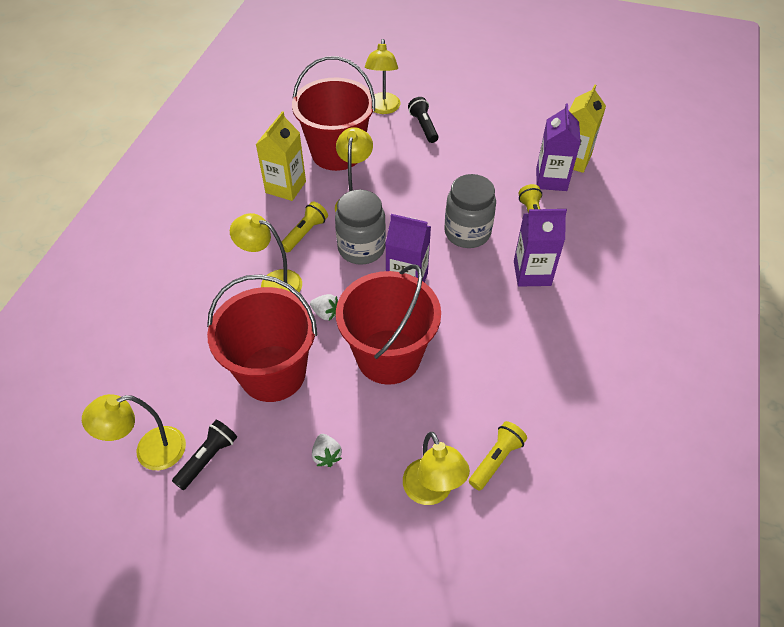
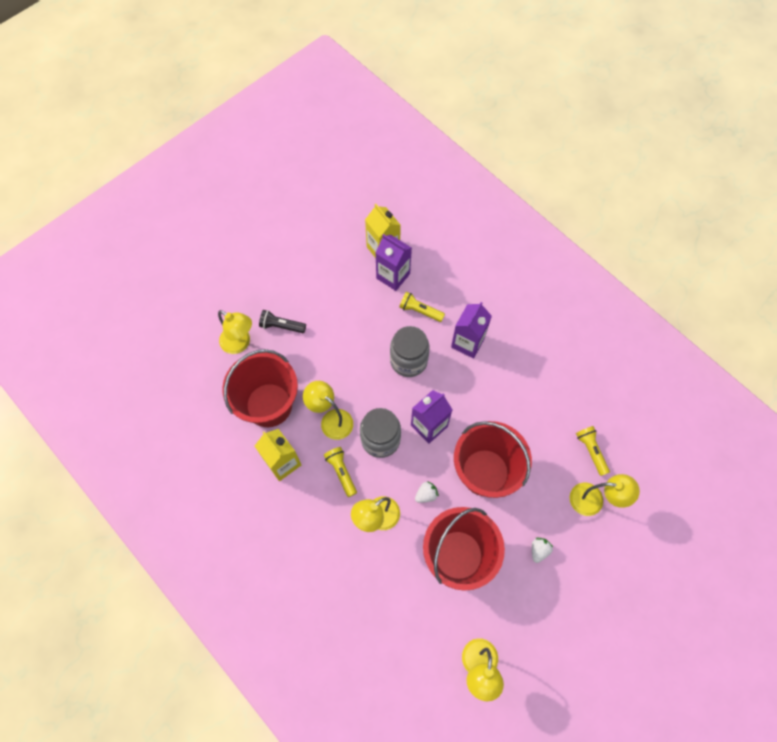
camera: 60 degrees left, 15 degrees up
(208, 458) = (503, 628): black flashlight -> none
(326, 455) = (539, 550): white strawberry -> white strawberry turned 75 degrees counterclockwise

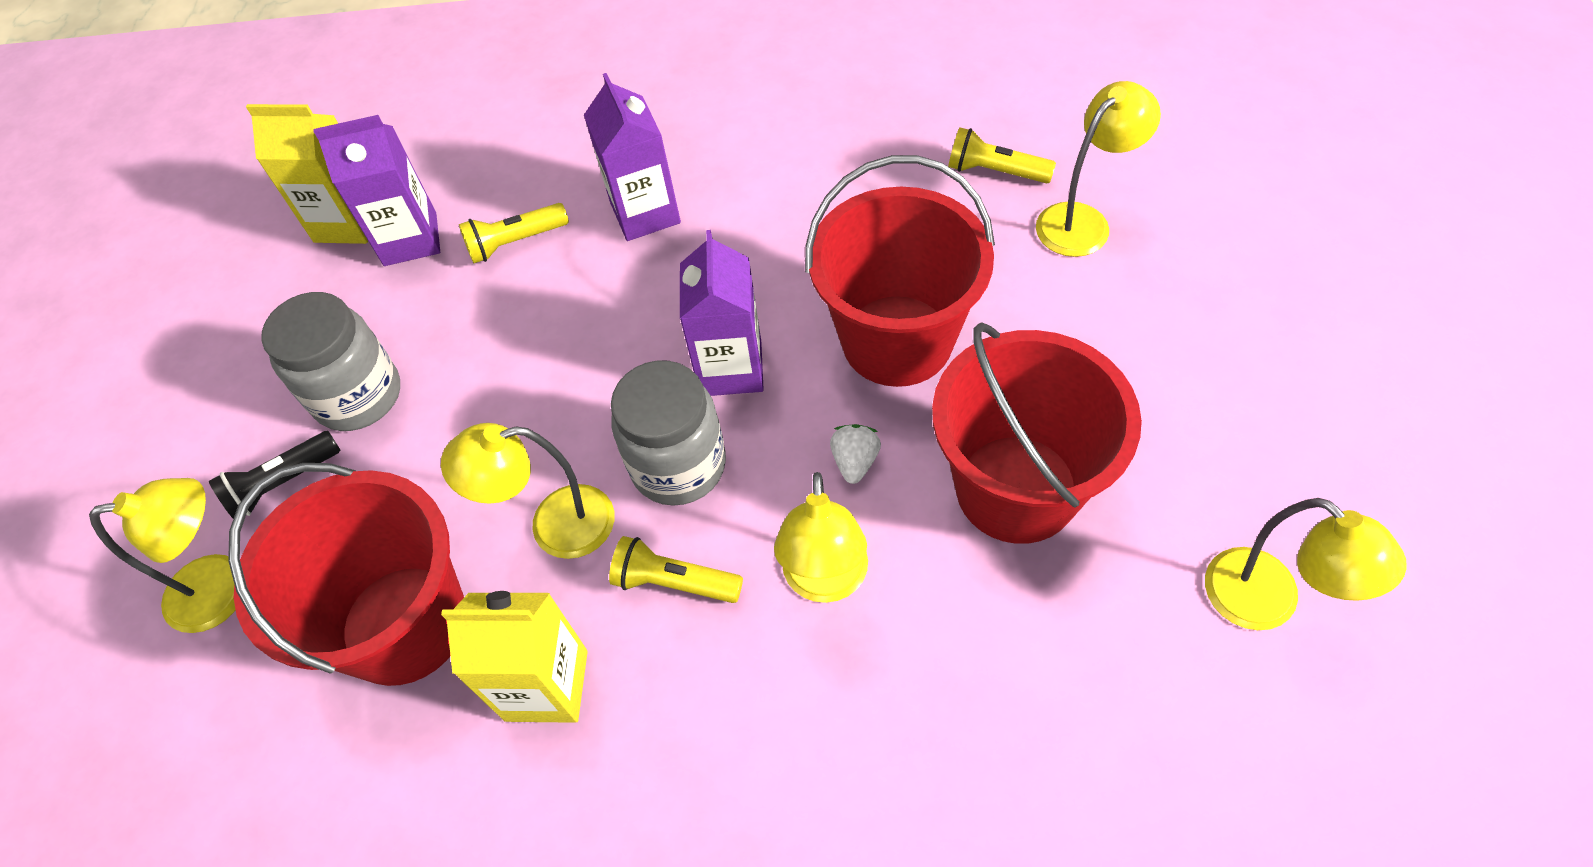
camera: 45 degrees left, 10 degrees down
(408, 361) = (582, 319): grey jar -> grey jar (358, 396)
(539, 550) = (1109, 354): white strawberry -> none

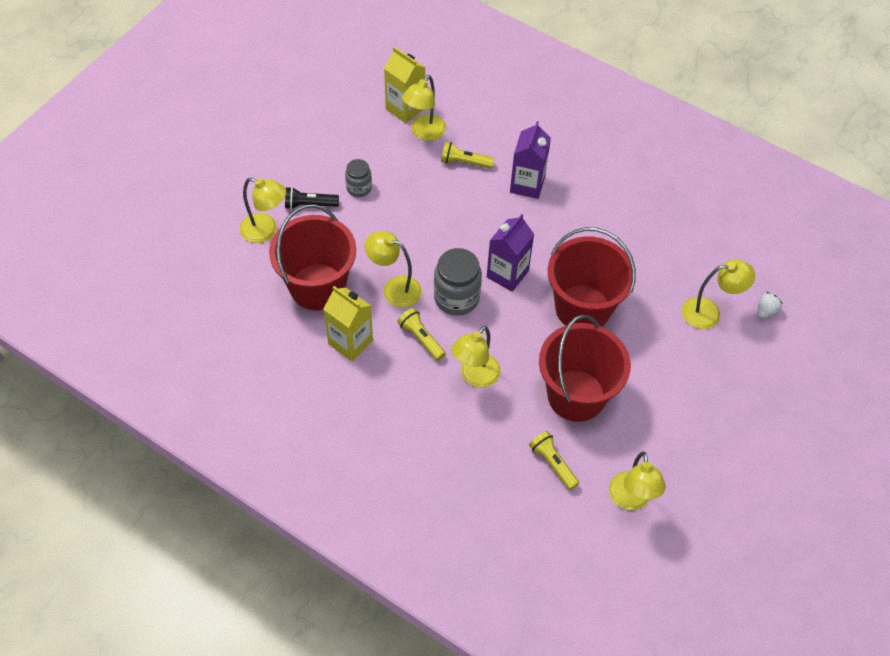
camera: 30 degrees right, 0 degrees up
(358, 396) = (359, 188): grey jar -> grey jar, size x0.59
(410, 239) = (424, 133): purple carton -> yellow lamp
(855, 461) = (524, 343): white strawberry -> white strawberry (765, 311)
(995, 171) = (692, 266): yellow flashlight -> yellow flashlight (553, 463)

